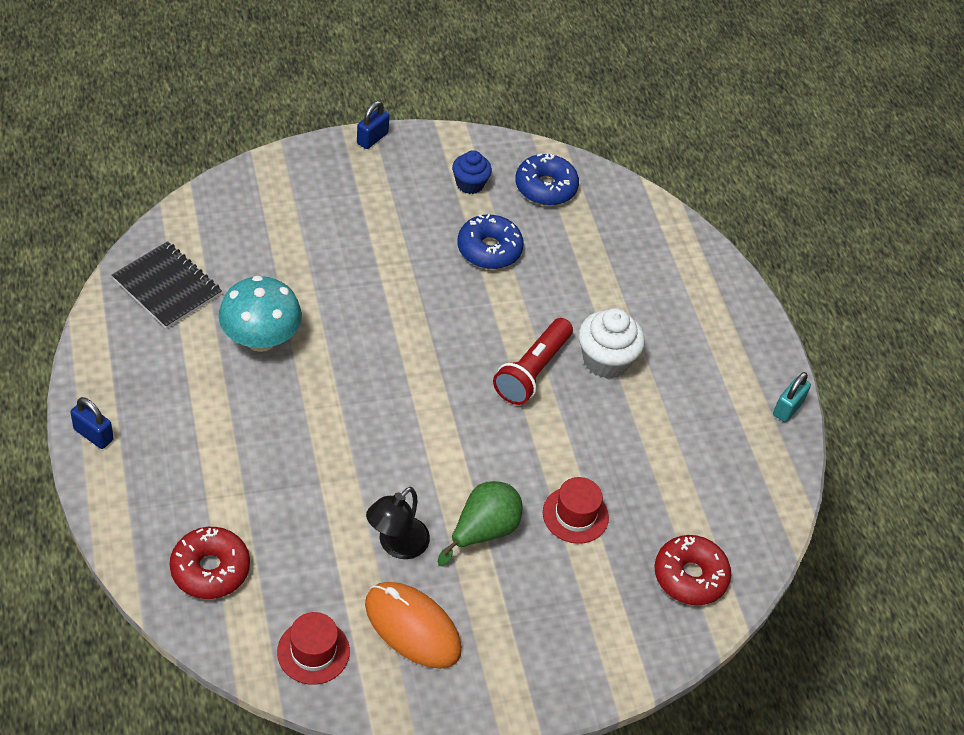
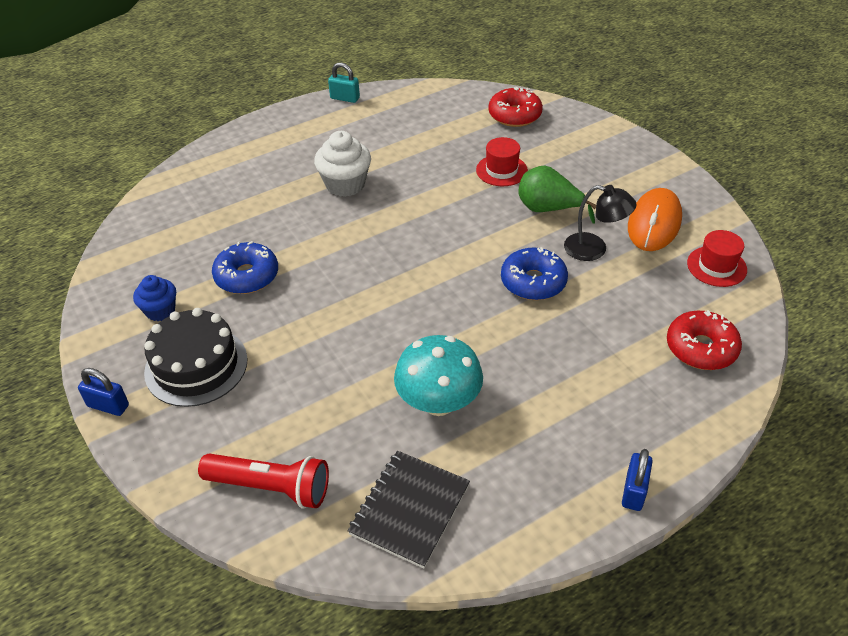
camera: 100 degrees left, 5 degrees down
(389, 195) = (196, 366): none -> black cake
(532, 371) = (378, 219): red flashlight -> red flashlight (270, 487)
(545, 187) = (149, 259): blue donut -> blue donut (533, 282)

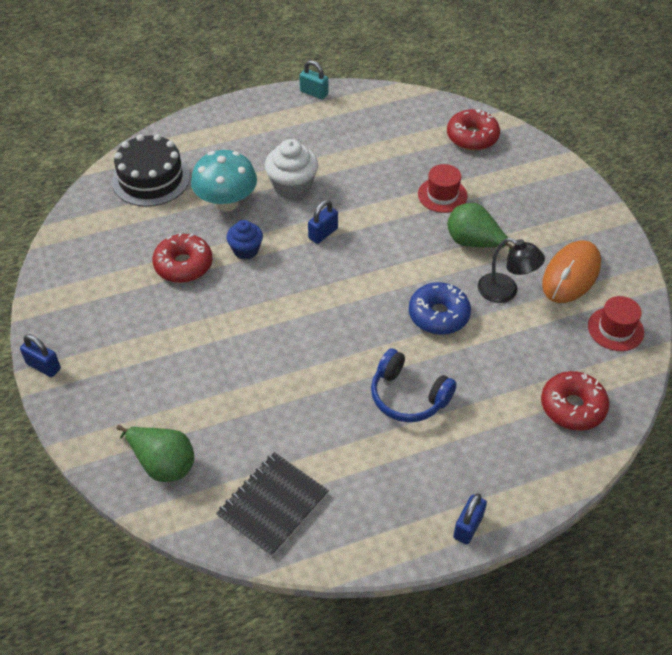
camera: 10 degrees right, 5 degrees up
(160, 310) = (102, 285): blue cupcake -> blue cupcake (246, 250)
(196, 366) = (123, 343): black cake -> black cake (151, 179)
(247, 276) = (183, 265): blue donut -> red donut
(270, 487) = (162, 463): red flashlight -> green pear
(389, 223) = (323, 233): none -> blue padlock
(438, 402) = (322, 414): turquoise mushroom -> turquoise mushroom (226, 202)
(526, 367) = (408, 396): none -> blue headphones

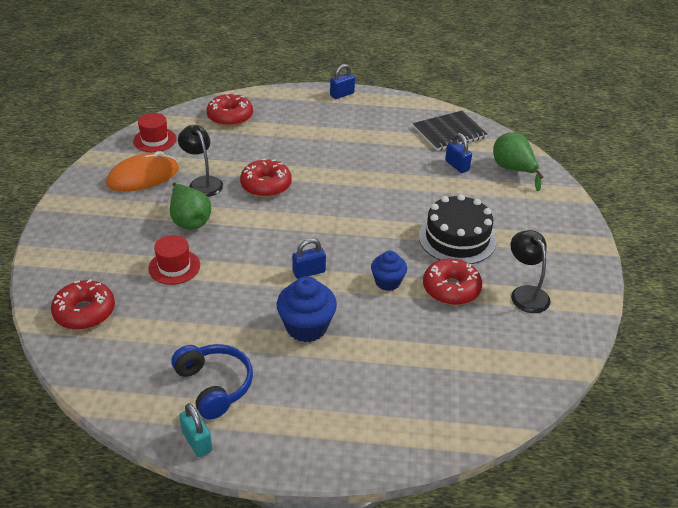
camera: 155 degrees left, 10 degrees down
(43, 366) = (594, 251): blue padlock -> blue padlock (457, 166)
(110, 286) = (525, 293): none -> black lamp
(151, 179) = (453, 393): black cake -> black cake (457, 238)
(226, 202) = (382, 334): turquoise mushroom -> none
(292, 186) = (306, 327): white cupcake -> blue cupcake
(408, 396) = (328, 151): blue headphones -> blue headphones (214, 386)
(438, 315) = (266, 185): blue donut -> red donut

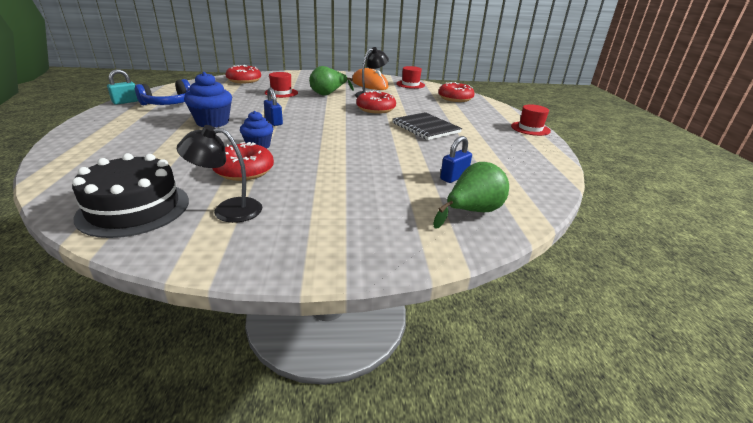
camera: 80 degrees right, 10 degrees down
(342, 94) = (530, 128): blue padlock -> red hat
(449, 132) = (517, 174): black notebook -> black notebook (426, 128)
(457, 238) = (323, 175): black cake -> black cake (134, 208)
(525, 293) = (228, 210): black lamp -> black lamp turned 150 degrees counterclockwise

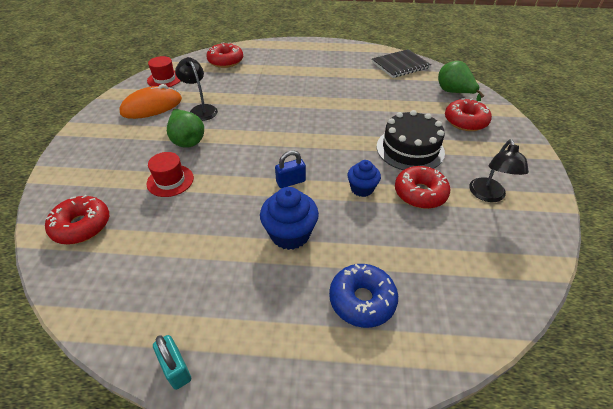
camera: 80 degrees left, 15 degrees up
(131, 142) = (362, 300): none -> blue donut
(134, 208) = (505, 251): black cake -> black cake (410, 149)
(169, 104) = (199, 300): blue headphones -> none
(375, 109) = (253, 110): red donut -> red donut (465, 121)
(426, 128) = (310, 89): black notebook -> black notebook (400, 65)
(454, 177) = (408, 91): blue padlock -> none
(530, 128) = (312, 44): red hat -> none

